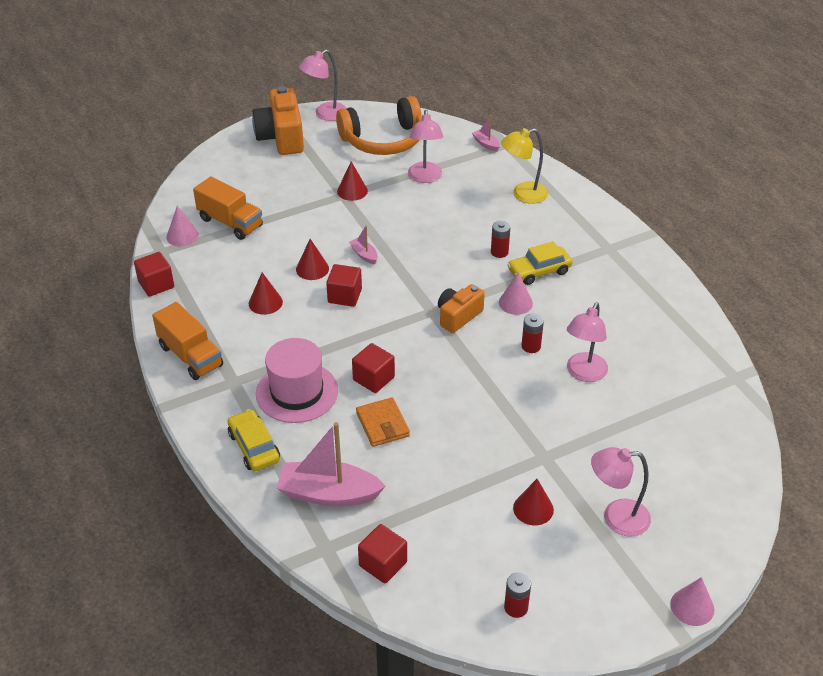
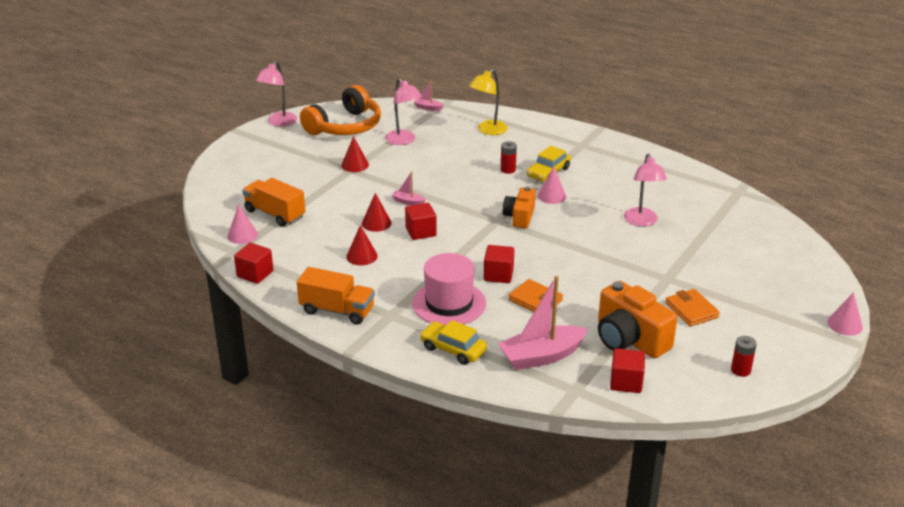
camera: 30 degrees left, 10 degrees down
(230, 222) = (275, 214): orange truck -> orange truck turned 150 degrees counterclockwise
(281, 137) = (258, 147): orange camera -> orange camera (629, 339)
(531, 346) = (589, 218): red battery -> none
(533, 508) = (691, 310): red cone -> orange wallet
(616, 518) = (749, 295): pink lamp -> none

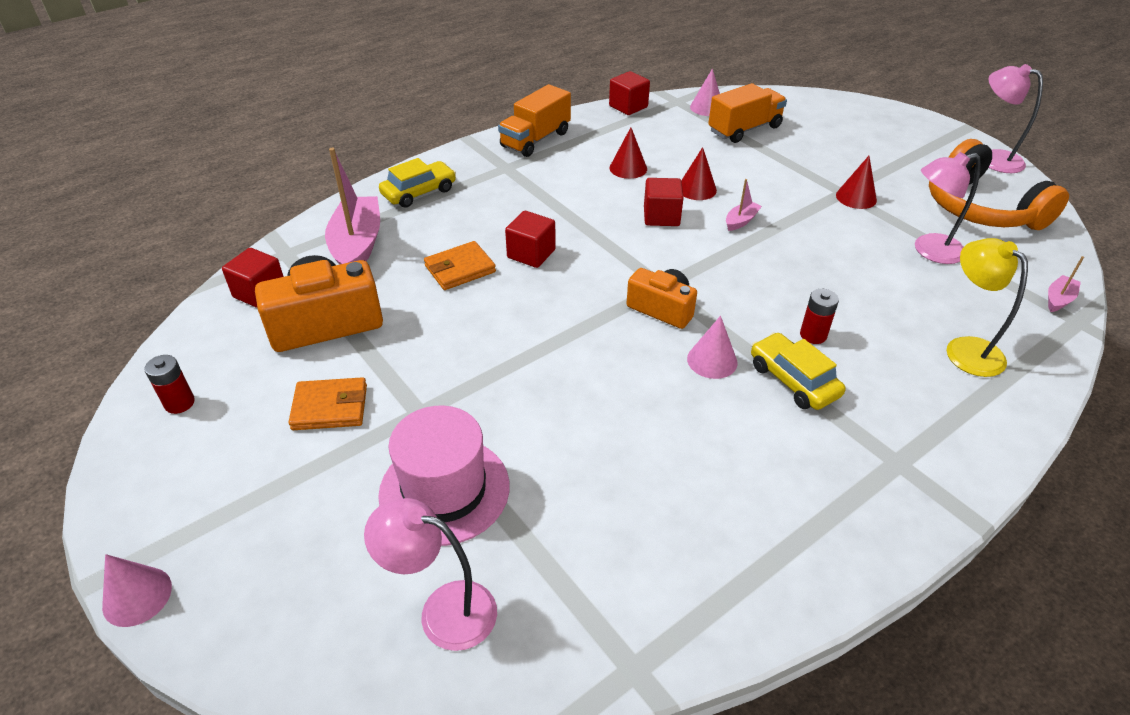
camera: 110 degrees right, 10 degrees up
(449, 303) = (499, 206): pink hat -> pink hat (444, 490)
(642, 222) = (587, 445): pink lamp -> pink lamp (443, 610)

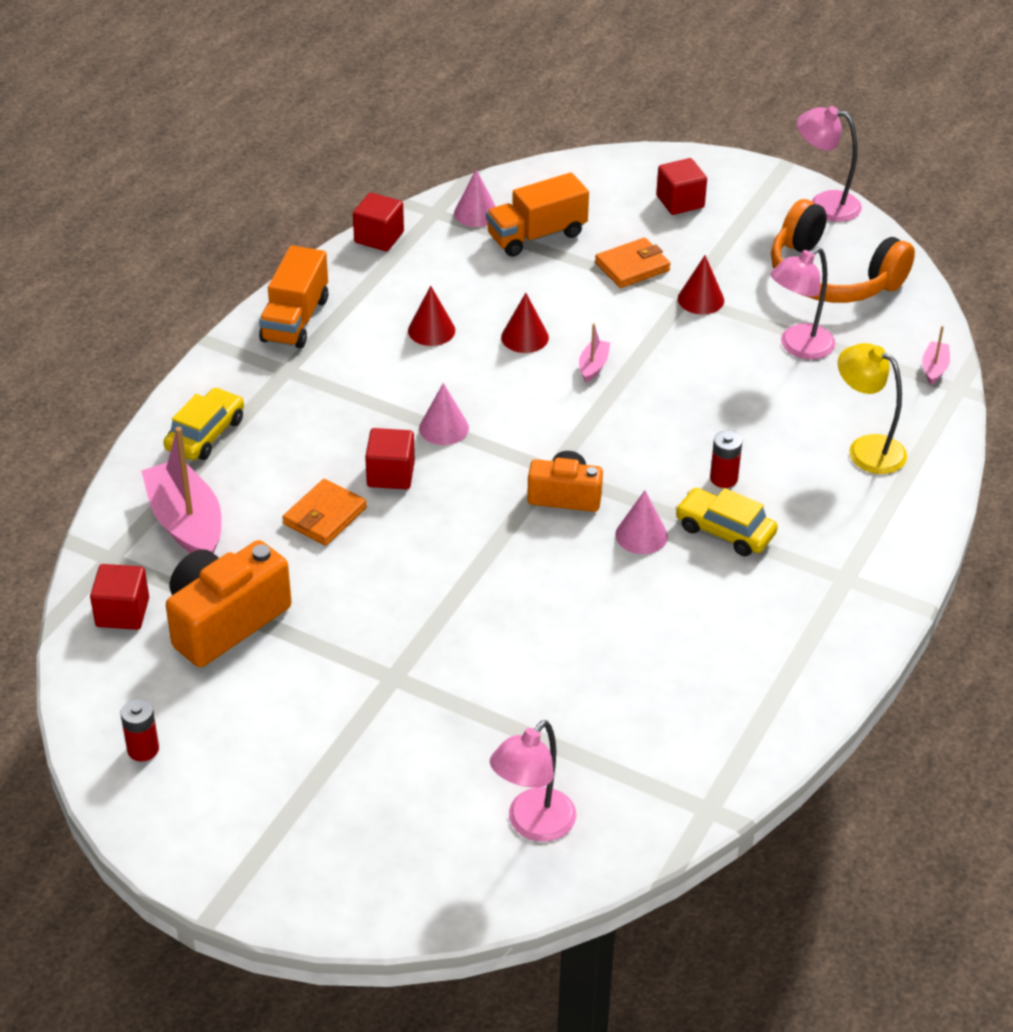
camera: 25 degrees left, 0 degrees up
(137, 596) = (262, 910): pink cone -> pink cone (444, 428)
(330, 407) = (301, 702): orange wallet -> orange wallet (632, 267)
(443, 610) = (533, 825): pink lamp -> pink lamp turned 45 degrees counterclockwise
(444, 490) = (467, 735): pink hat -> none
(661, 216) = (505, 385): red cube -> red cube (680, 202)
(744, 129) = (536, 235): orange truck -> orange truck turned 150 degrees counterclockwise

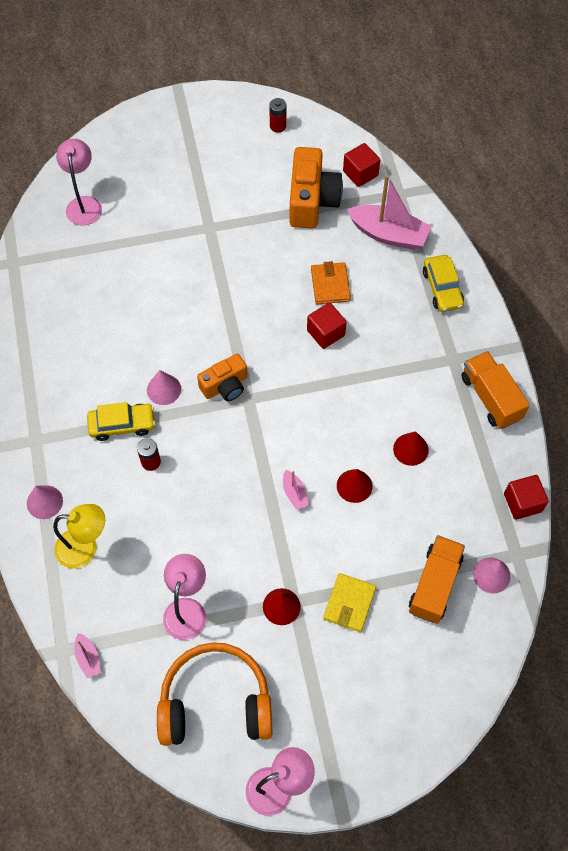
camera: 140 degrees right, 20 degrees up
(444, 428) = (330, 383): pink cone -> pink cone (44, 502)
(632, 267) = (349, 603): orange wallet -> yellow wallet
(680, 202) = (377, 702): red cube -> none

